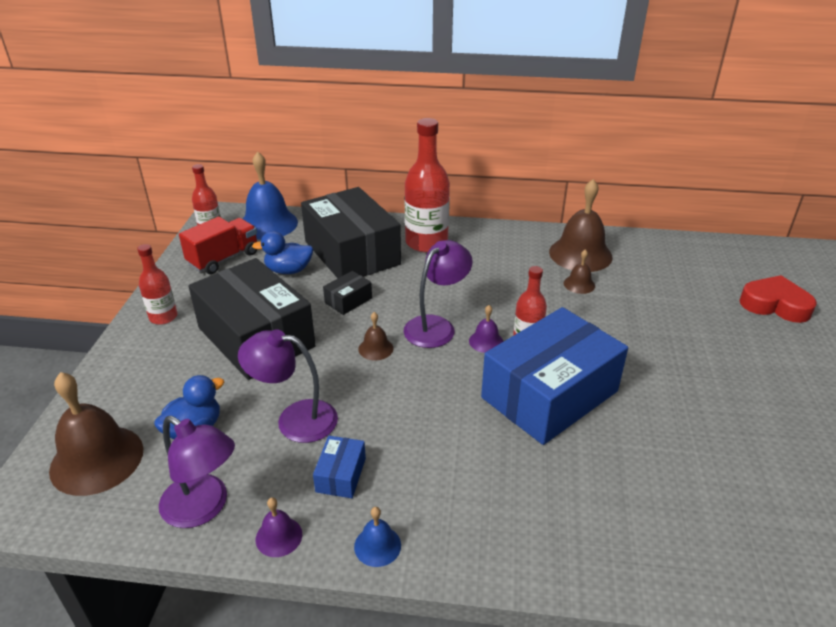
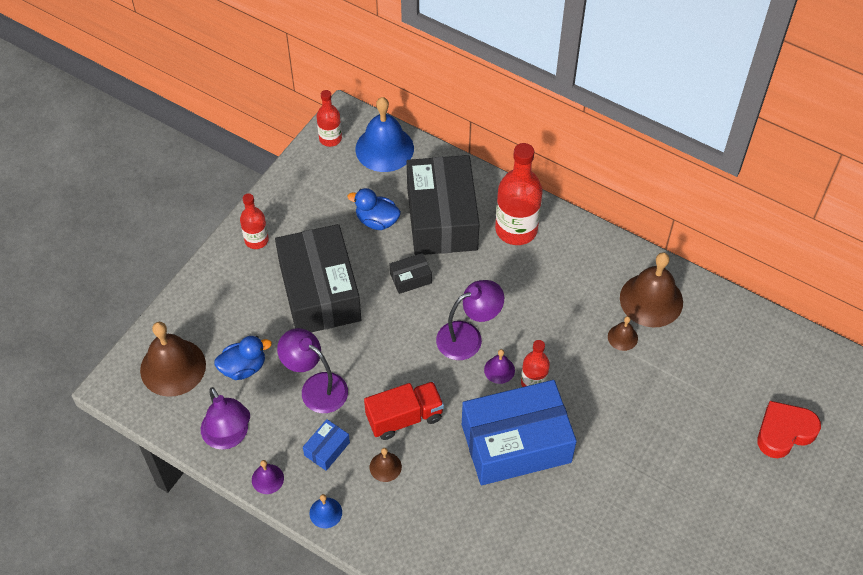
camera: 25 degrees right, 20 degrees up
(223, 259) = (328, 184): red truck -> red truck (404, 417)
(375, 348) = (407, 342): brown bell -> brown bell (385, 467)
(775, 305) = (784, 432): red heart -> red heart turned 75 degrees counterclockwise

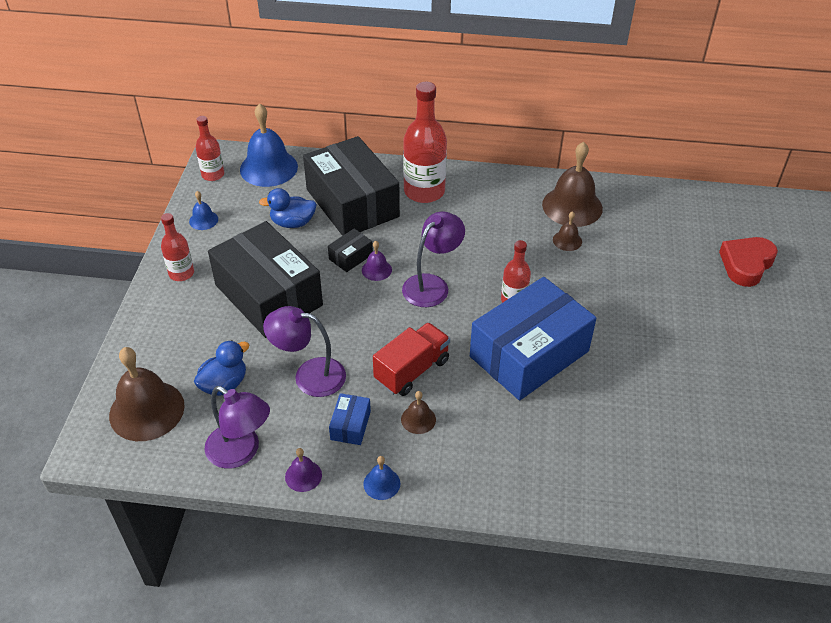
camera: 25 degrees left, 10 degrees down
(300, 188) = (203, 220): none -> blue bell
(499, 370) = (476, 301): purple bell -> purple bell (376, 270)

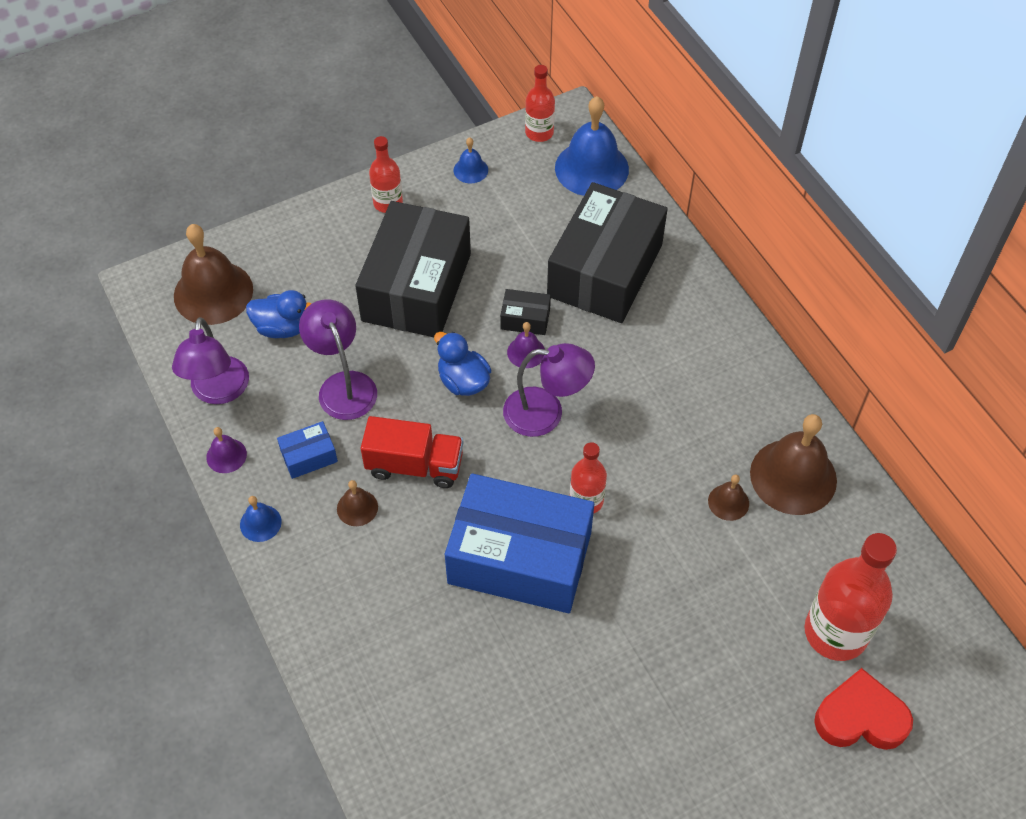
camera: 55 degrees right, 10 degrees up
(292, 223) = (530, 241): blue duck -> blue duck (463, 381)
(424, 191) = (682, 321): red bottle -> red bottle (835, 632)

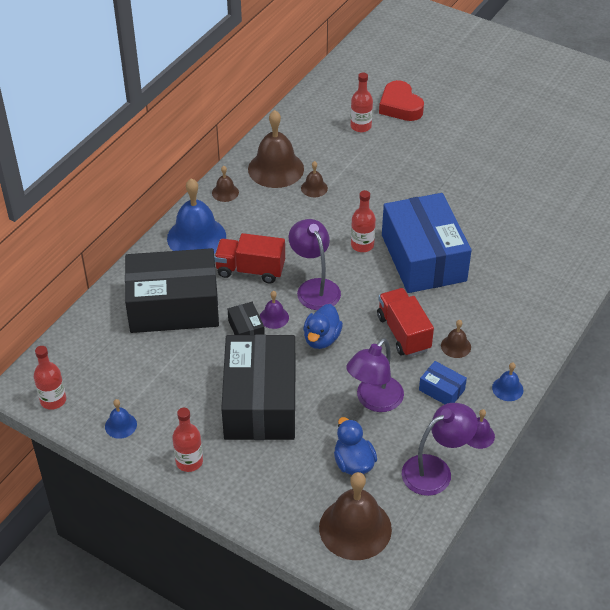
camera: 120 degrees left, 10 degrees down
(417, 287) = (260, 402): black box -> black box turned 75 degrees counterclockwise
(591, 168) = (75, 352): blue bell -> blue bell (196, 237)
(616, 364) = (250, 270): none -> red truck
(775, 399) = (225, 192): none -> brown bell
(835, 632) = (361, 126): red bottle -> red bottle, size x0.56

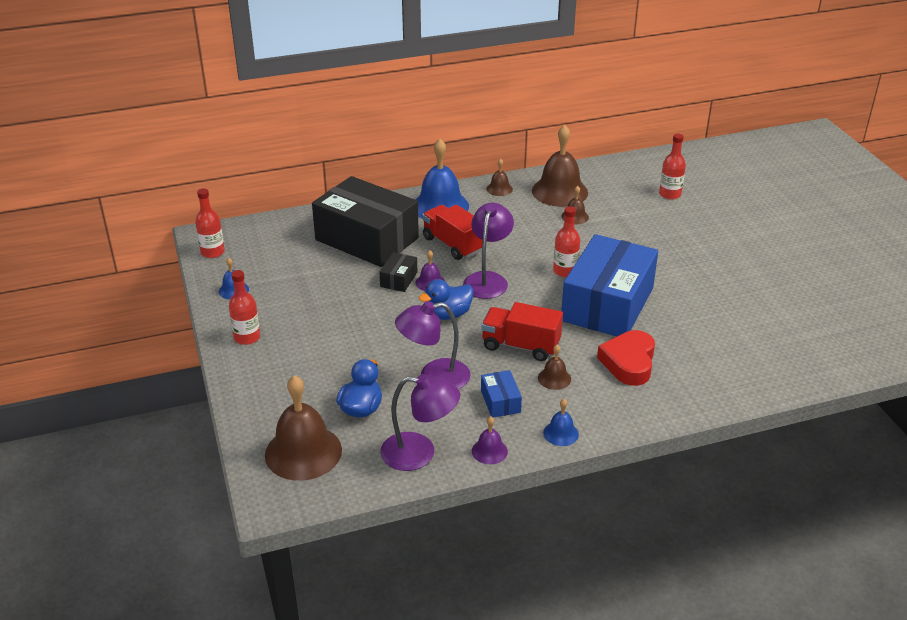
camera: 40 degrees right, 10 degrees down
(260, 402) = (346, 329): black box -> none
(400, 106) = (724, 195): red heart -> red heart (629, 362)
(403, 333) = (520, 346): red truck -> red truck turned 90 degrees counterclockwise

